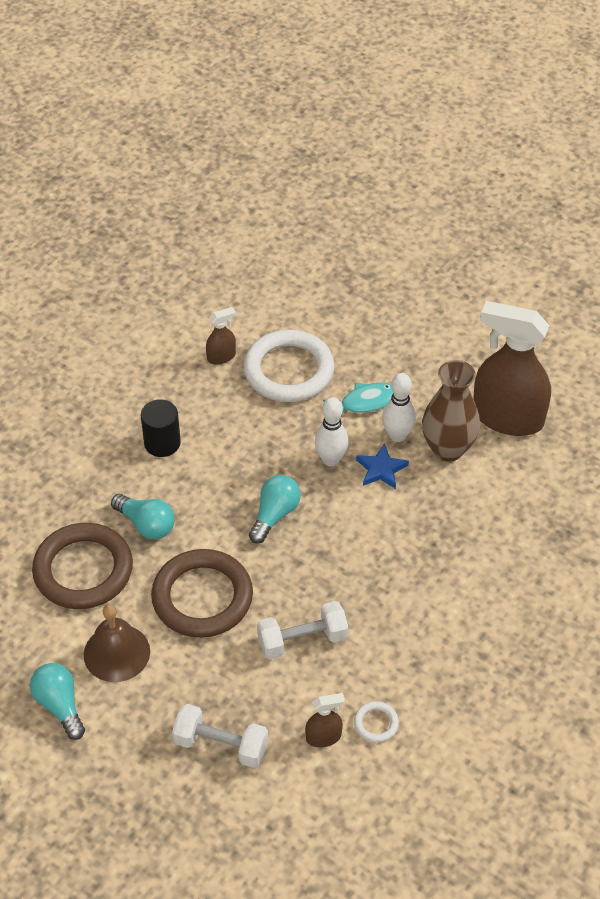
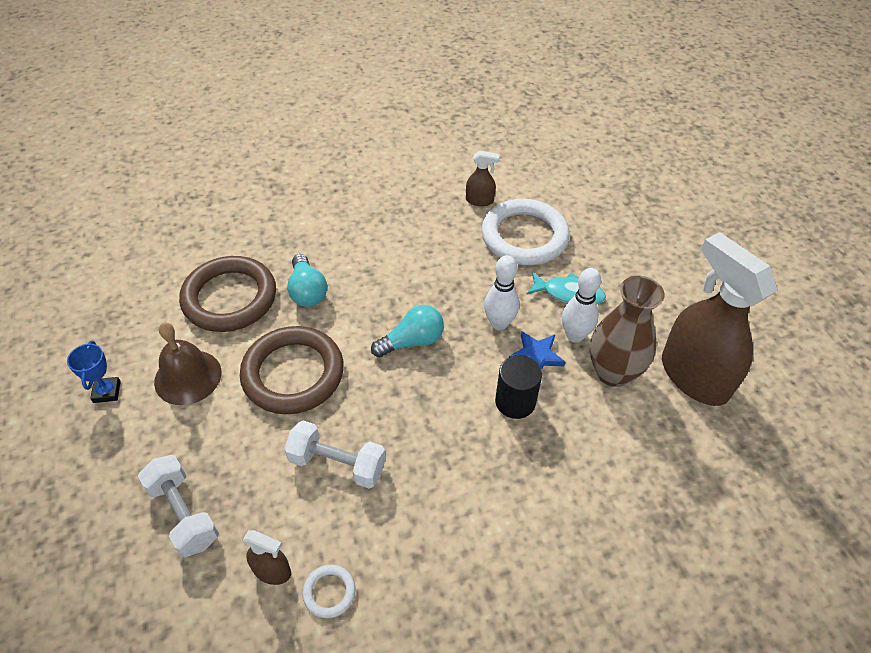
camera: 35 degrees right, 0 degrees up
(60, 705) = (107, 392): turquoise light bulb -> blue trophy
(162, 443) = (377, 238): black cylinder -> black cylinder (515, 402)

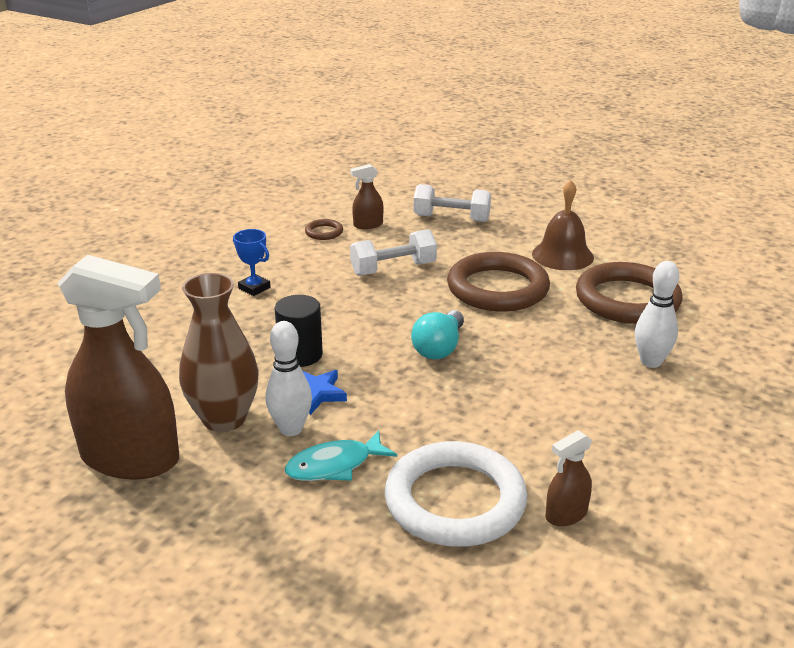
camera: 140 degrees right, 20 degrees down
(107, 392) = (594, 229): blue trophy -> blue trophy (254, 288)
(307, 291) = (581, 334): turquoise light bulb -> none
(329, 592) = (324, 232): white ring -> brown ring
(499, 323) = (379, 400): white bowling pin -> white bowling pin (651, 362)

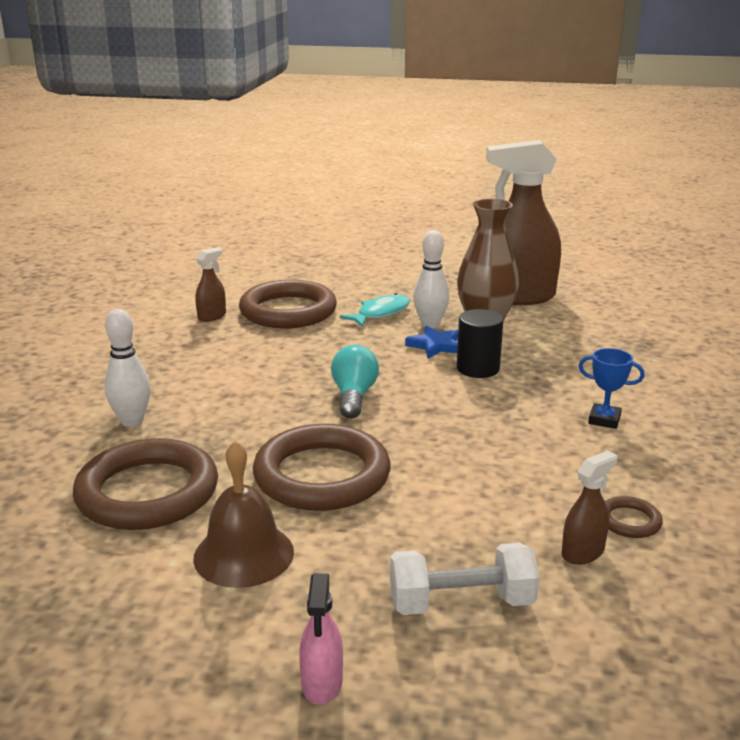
camera: 160 degrees right, 5 degrees down
(393, 269) = (473, 477): white dumbbell -> none
(455, 501) = (288, 311): white ring -> brown ring
(534, 206) = (322, 683): none -> pink spray bottle

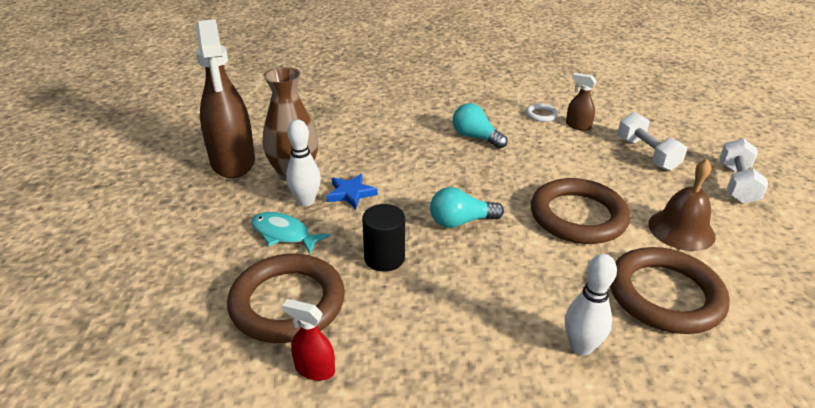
camera: 105 degrees left, 10 degrees up
(212, 316) = (314, 369): brown spray bottle -> red spray bottle
(322, 683) = (736, 184): pink spray bottle -> white dumbbell
(478, 368) = (386, 170): black cylinder -> black cylinder (384, 258)
(552, 440) = (475, 137): none -> turquoise light bulb
(604, 420) = (439, 122): blue trophy -> none
(629, 521) = (541, 115): brown ring -> white ring

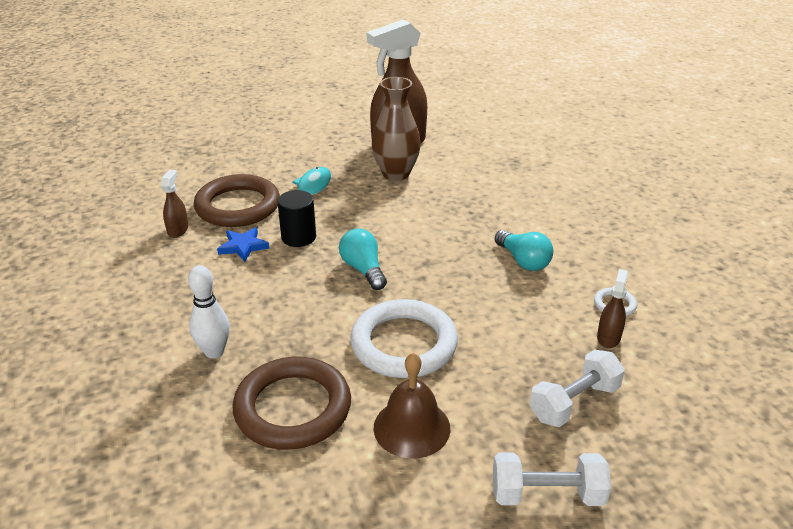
camera: 75 degrees right, 0 degrees up
(306, 201) = (359, 187): white bowling pin -> none
(314, 369) = (178, 230): red spray bottle -> brown spray bottle
(351, 193) = (380, 205): blue star -> blue star (243, 246)
(475, 137) = (523, 261): turquoise light bulb -> turquoise light bulb turned 120 degrees clockwise
(578, 216) = (404, 344): brown ring -> white ring

